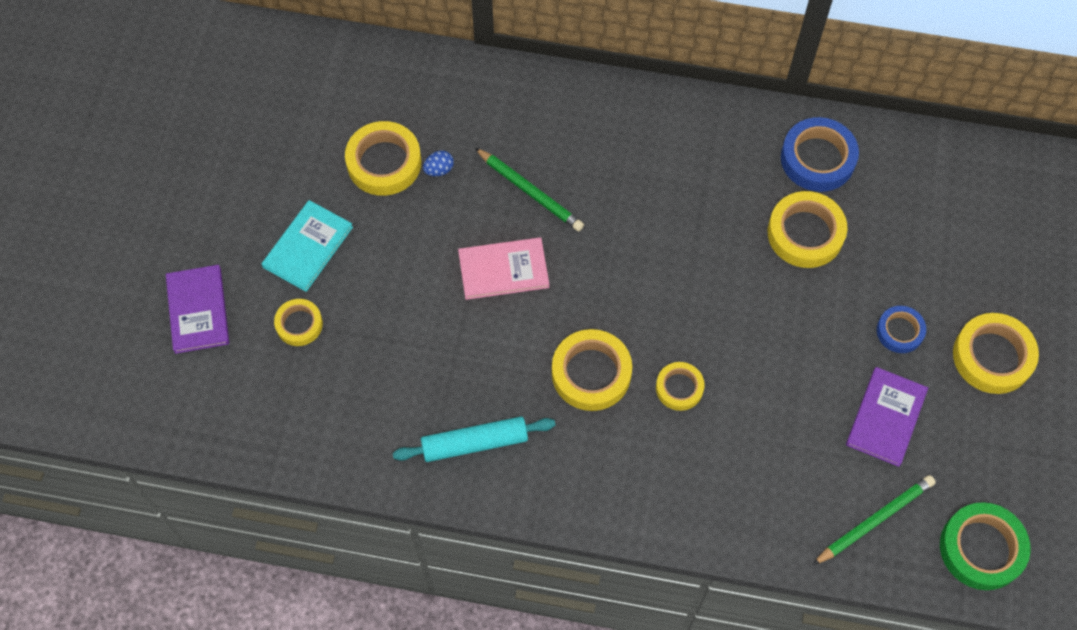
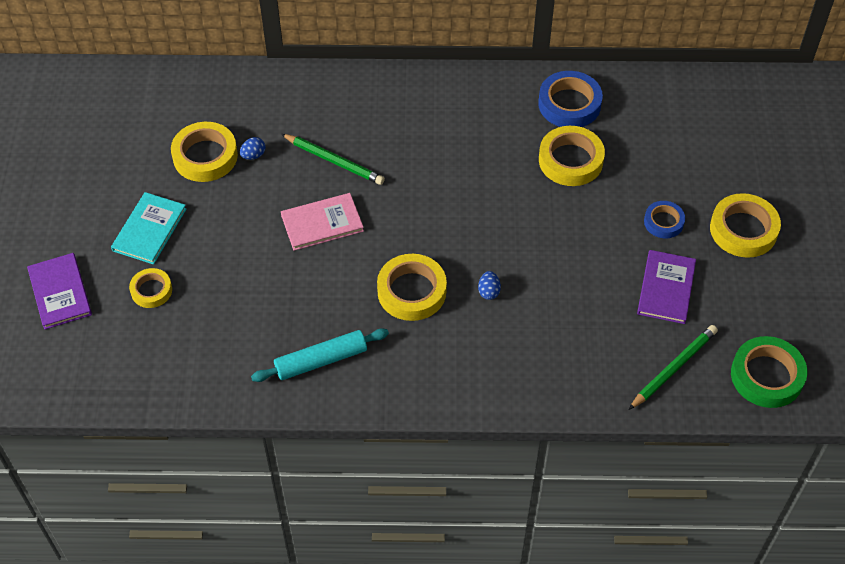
camera: 10 degrees left, 10 degrees down
(679, 388) = (488, 291): yellow tape -> blue egg

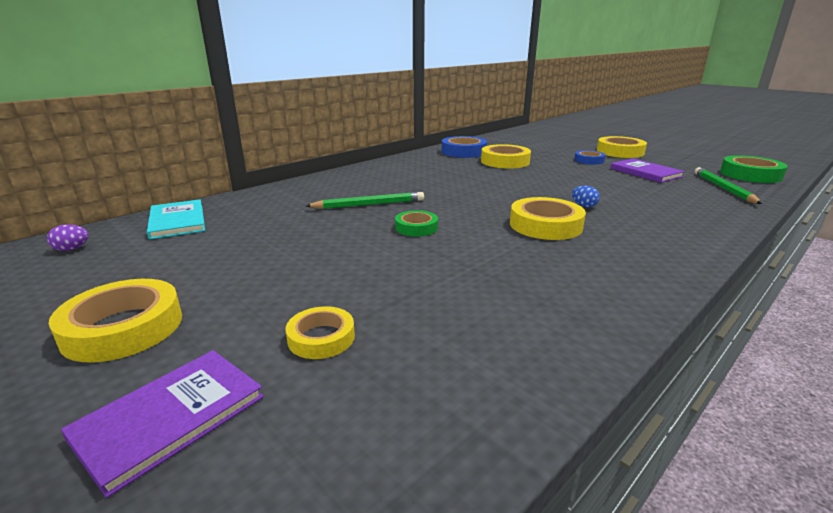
camera: 45 degrees left, 30 degrees down
(60, 292) = (170, 417): purple book -> purple book turned 75 degrees counterclockwise
(107, 94) = (72, 249): none -> purple egg
(149, 229) = (247, 299): turquoise book -> turquoise book (177, 221)
(205, 156) = (246, 240): yellow tape -> yellow tape (123, 328)
(253, 155) = (295, 224): blue egg -> none
(321, 360) = (578, 285): turquoise rolling pin -> none
(322, 223) = (416, 227): pink book -> green tape

